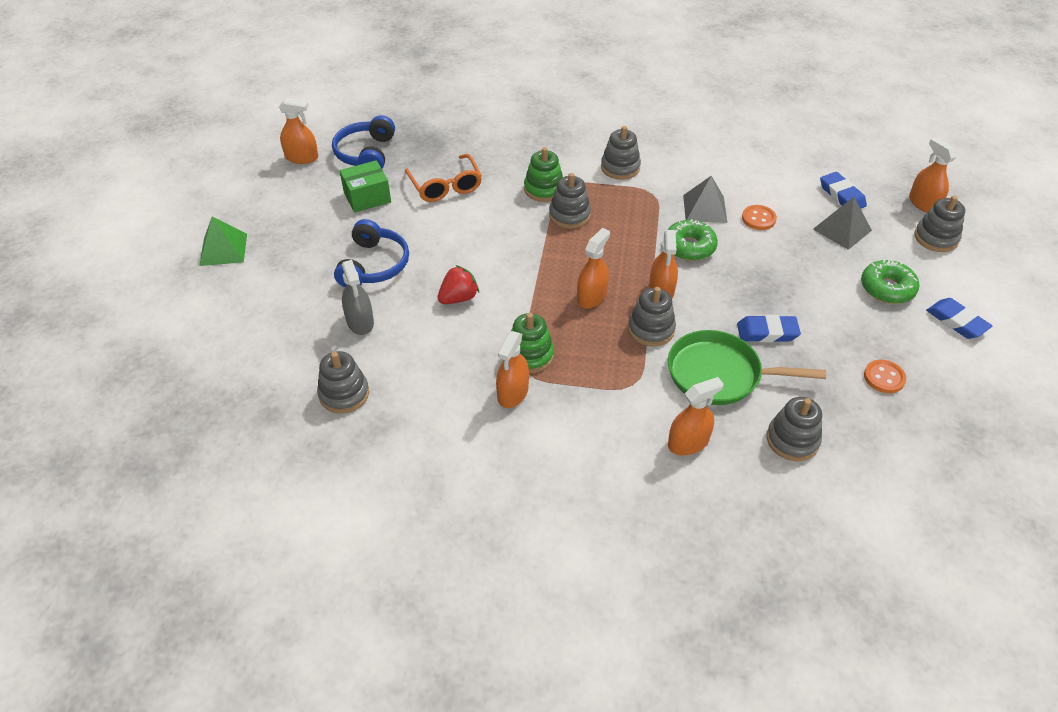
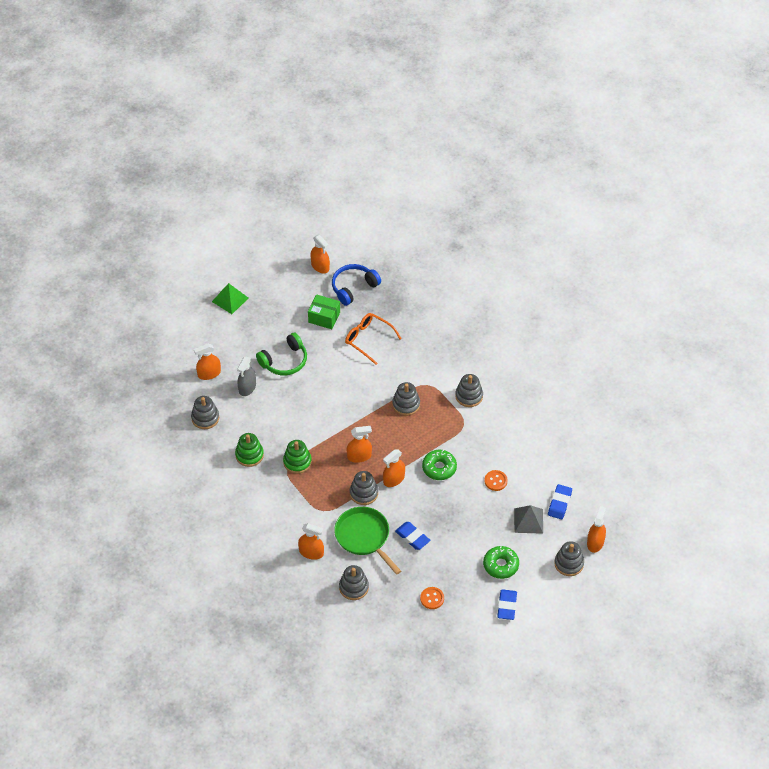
camera: 45 degrees right, 5 degrees up
(373, 265) = (284, 361): blue headphones -> green headphones
(445, 186) = (368, 339): orange glasses -> orange glasses turned 105 degrees clockwise
(458, 298) = (301, 409): red strawberry -> none
(513, 393) = (270, 473): orange spray bottle -> orange spray bottle (209, 373)
(544, 189) = (413, 379): green stacking toy -> green stacking toy (249, 455)
(704, 208) = (477, 454): grey pyramid -> none

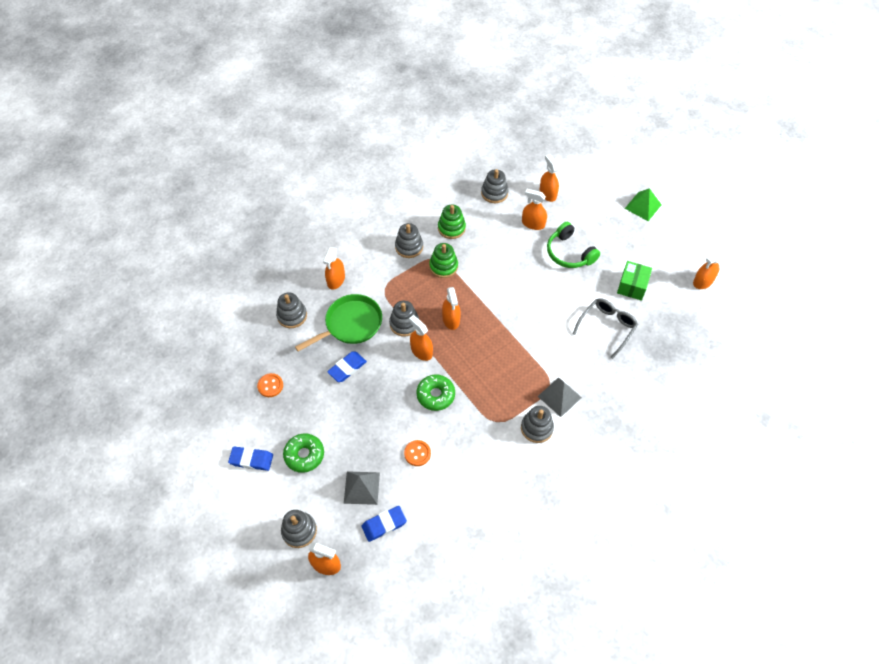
camera: 90 degrees right, 5 degrees up
(247, 387) = (533, 224): grey spray bottle -> orange spray bottle
(353, 287) = (678, 313): blue headphones -> none
(368, 339) = (607, 327): orange glasses -> grey glasses
(406, 404) = (520, 363): grey stacking toy -> grey stacking toy (409, 247)
(439, 378) = (559, 396): none -> grey pyramid
(559, 503) = (384, 524): blue eraser -> blue eraser turned 45 degrees counterclockwise

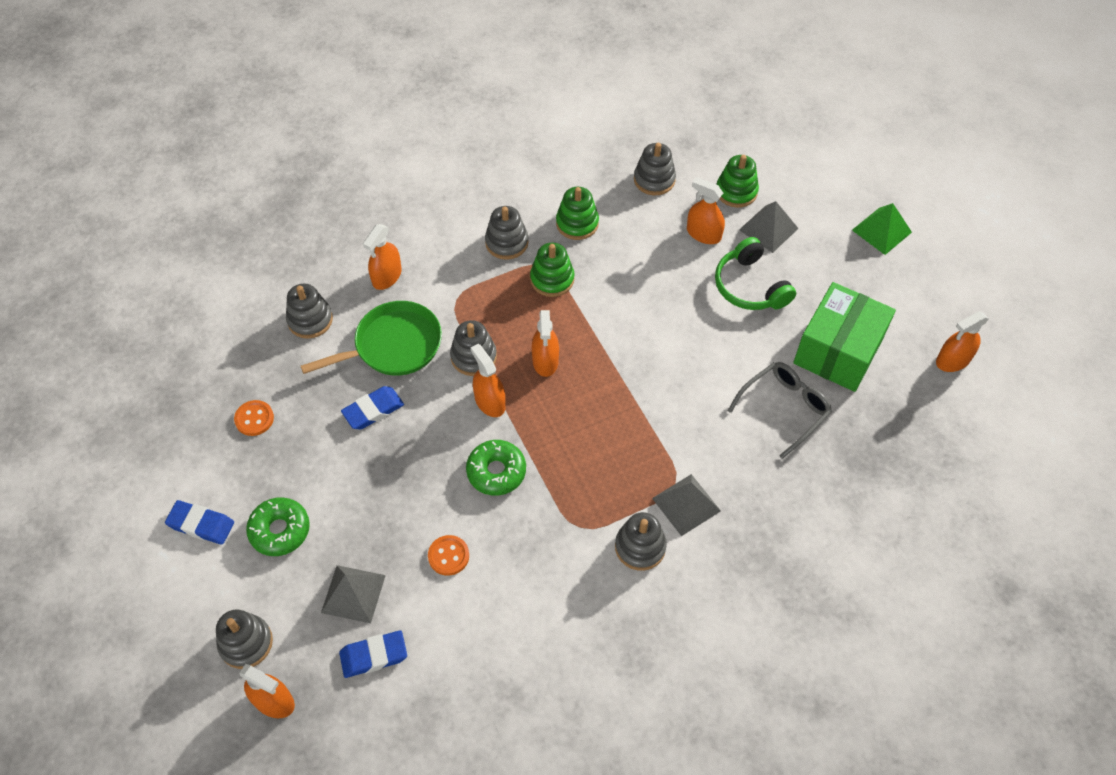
camera: 10 degrees right, 0 degrees up
(547, 194) = (736, 192): orange spray bottle -> green stacking toy
(573, 215) = (768, 229): none -> grey pyramid
(632, 286) = (838, 351): green box -> green box, size x1.67

